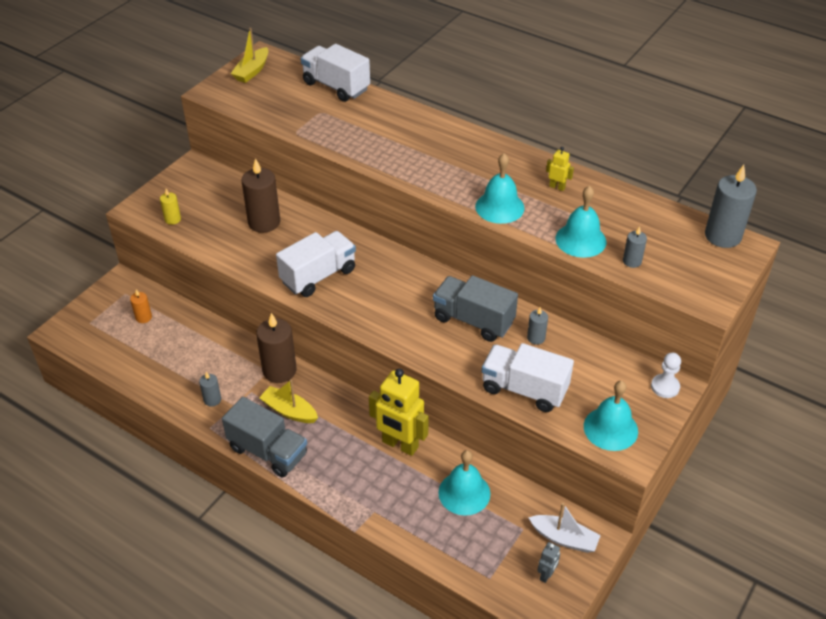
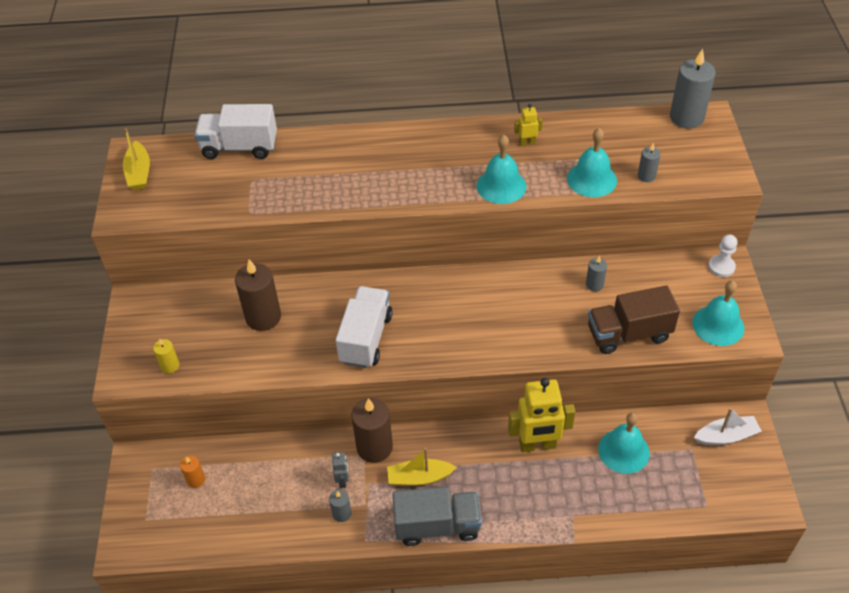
camera: 35 degrees left, 5 degrees up
(473, 320) = (533, 299): grey truck -> none
(524, 389) = (628, 334): white truck -> brown truck
(546, 575) = (741, 474): grey robot -> grey robot (343, 480)

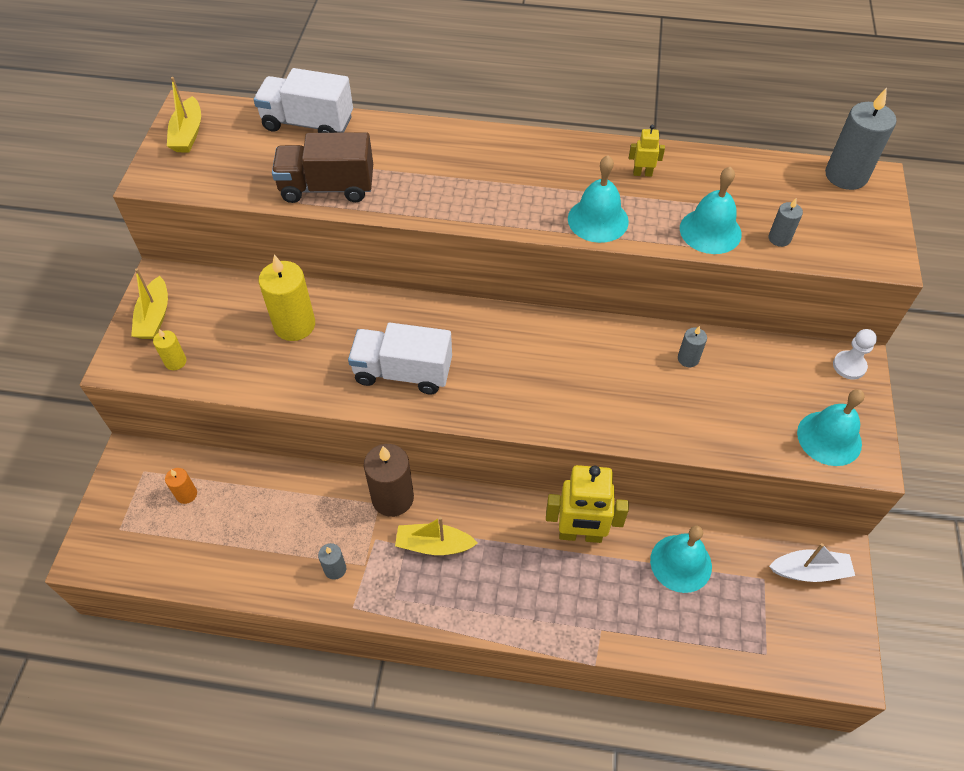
camera: 10 degrees right, 5 degrees up
(139, 332) = (154, 317): none -> yellow boat
(263, 317) = (294, 325): brown candle -> yellow candle
(343, 480) = (347, 530): grey robot -> none
(366, 338) = (403, 372): white truck -> white truck turned 105 degrees counterclockwise
(437, 525) = (439, 607): grey truck -> none
(628, 334) = (715, 427): brown truck -> brown truck (327, 187)

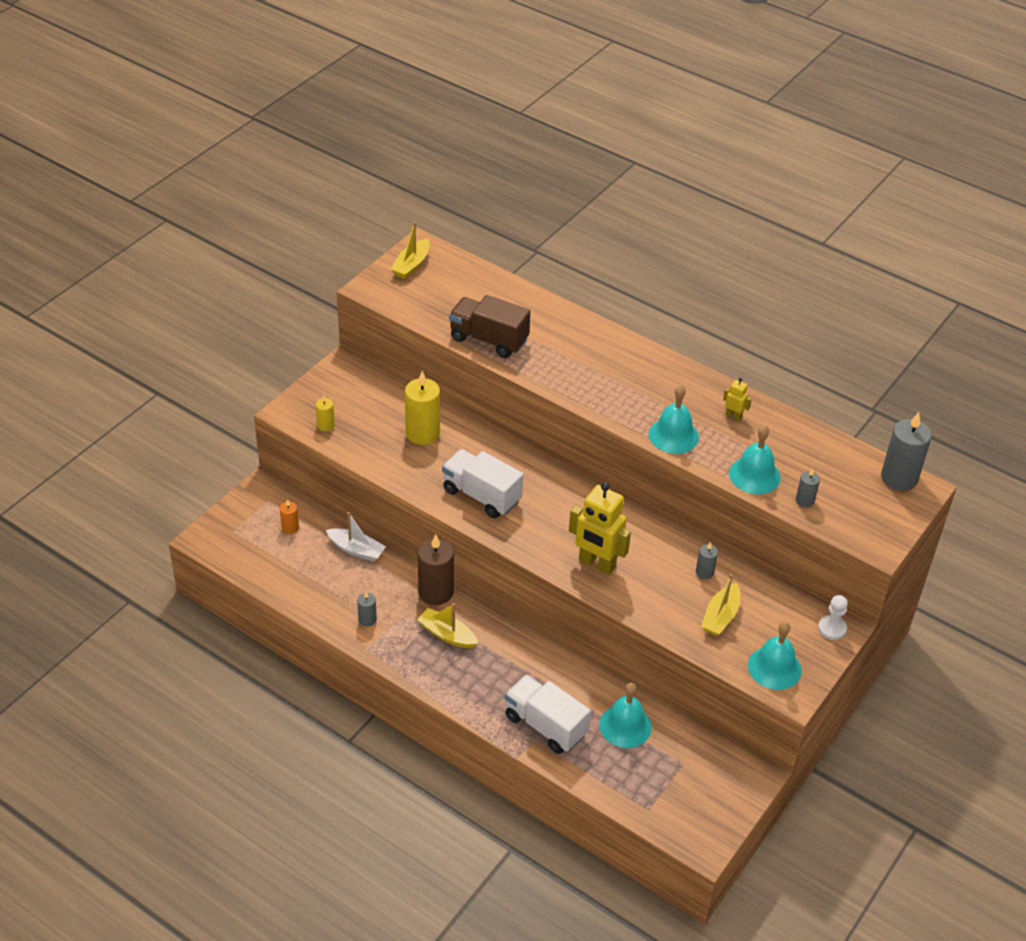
camera: 25 degrees right, 10 degrees down
(154, 317) = (327, 389): yellow boat -> yellow boat (720, 616)
(308, 123) = (502, 288): white truck -> white truck (545, 725)
(580, 534) = (561, 675): yellow robot -> yellow robot (596, 564)
(809, 571) = (723, 775): white boat -> white boat (356, 550)

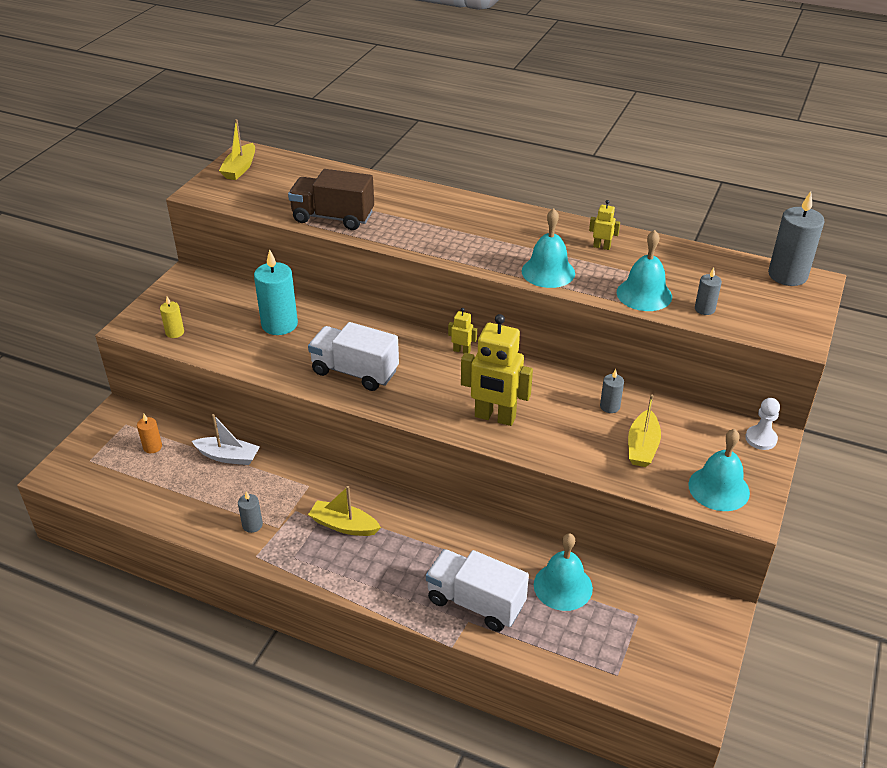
camera: 10 degrees left, 5 degrees down
(422, 433) = (279, 324): yellow candle -> turquoise candle
(435, 592) = (322, 484): brown candle -> none
(585, 490) = (462, 351): none -> yellow robot

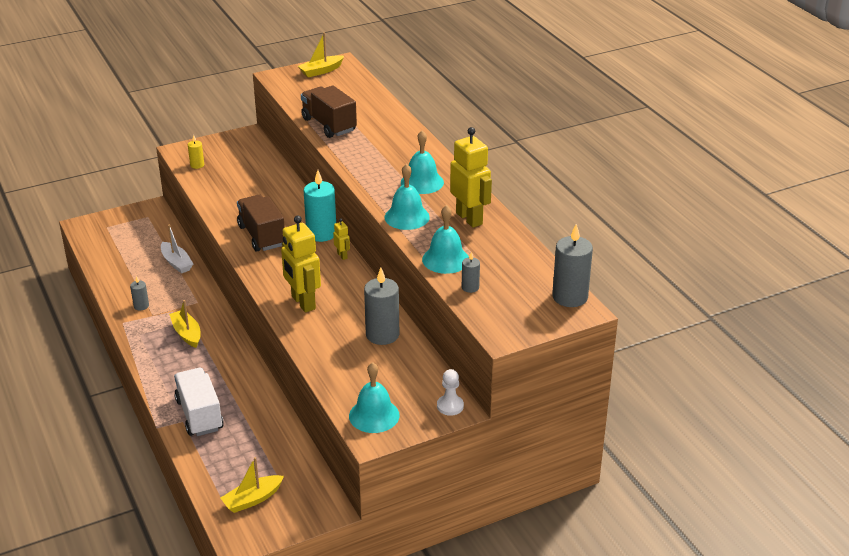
camera: 40 degrees right, 5 degrees down
(152, 447) = (145, 236): orange candle -> none
(279, 324) = (259, 188): turquoise candle -> turquoise candle (321, 233)
(355, 372) = (262, 236): white truck -> brown truck
(563, 586) = (259, 437): turquoise bell -> turquoise bell (422, 182)
(601, 247) = (469, 218): yellow robot -> yellow robot, size x2.21
(609, 406) = (382, 335): grey candle -> grey candle, size x1.98
(642, 447) = (365, 367): yellow boat -> yellow boat (252, 499)

